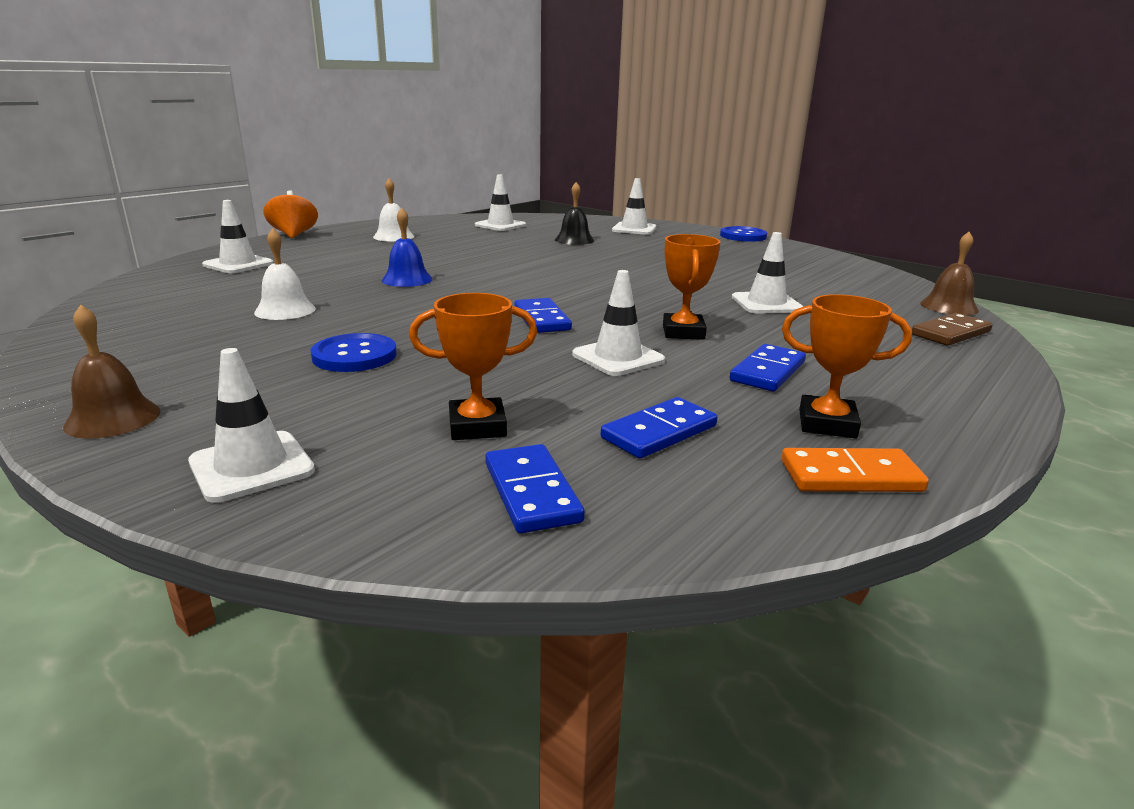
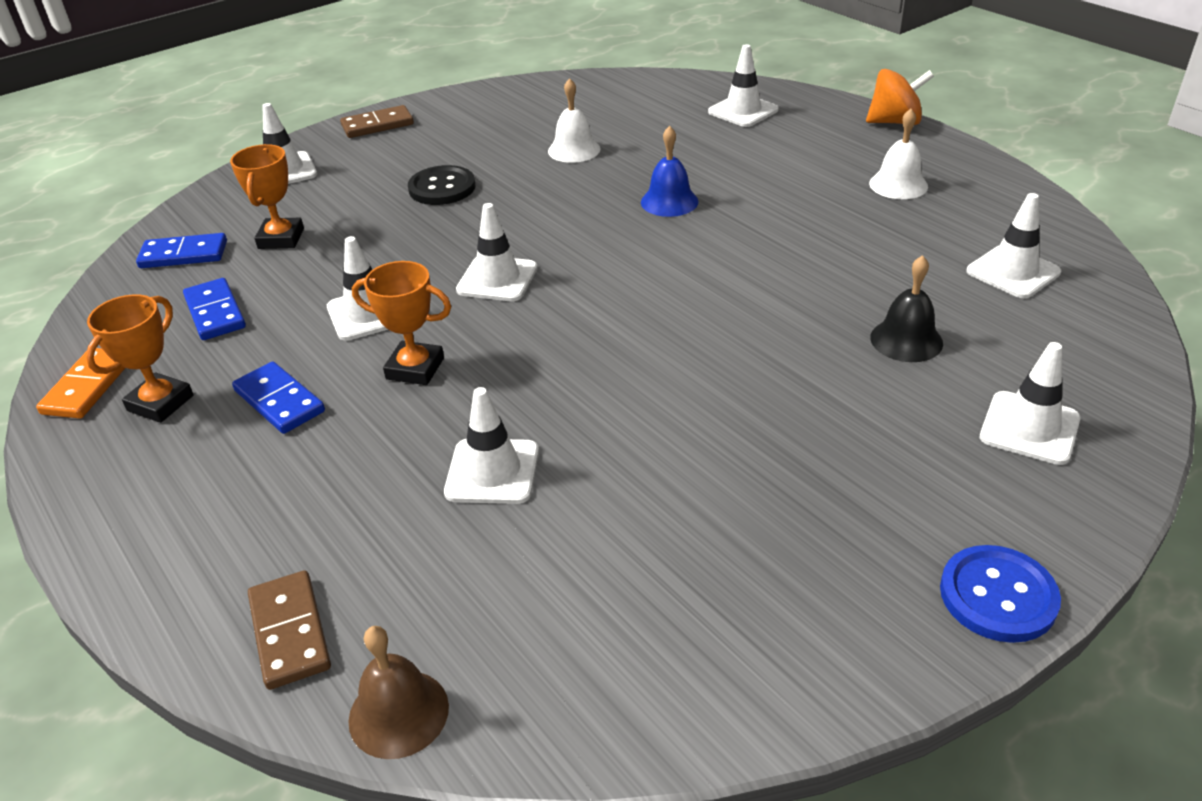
camera: 105 degrees right, 15 degrees up
(113, 418) = (377, 125): brown bell -> brown domino
(354, 356) = (442, 188): blue button -> black button
(541, 319) = (497, 279): blue domino -> white traffic cone

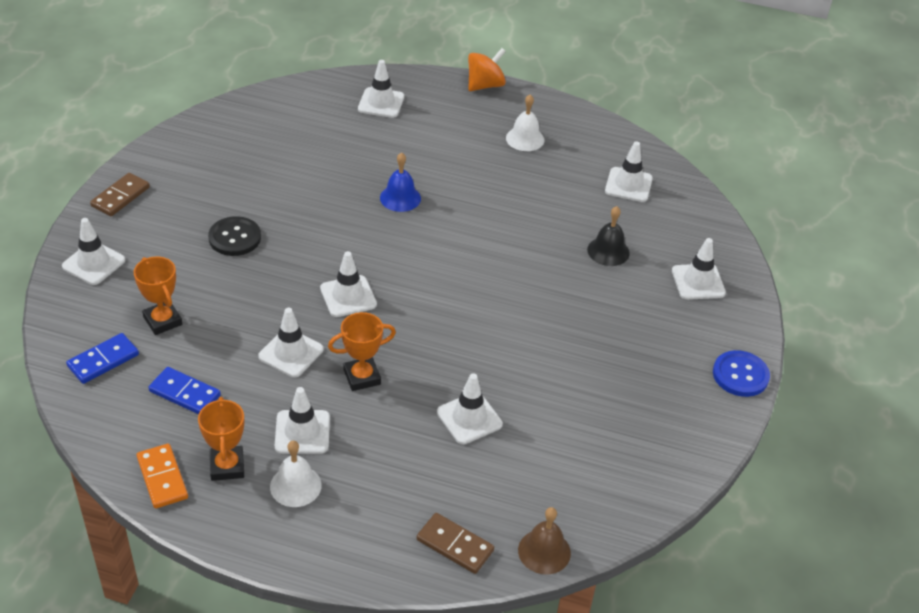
camera: 40 degrees left, 5 degrees up
(279, 401) = (302, 432): blue domino -> white traffic cone
(574, 150) = (296, 174): white bell -> white bell (295, 486)

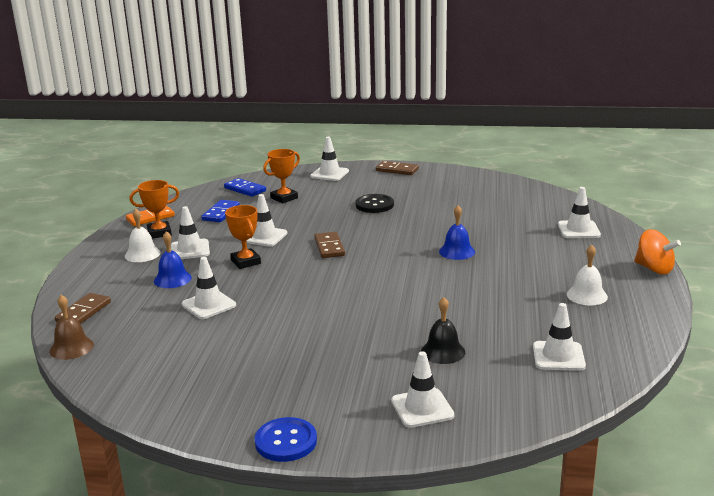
camera: 85 degrees right, 20 degrees down
(348, 296) = (329, 247): white traffic cone -> brown domino
(387, 452) = (172, 279): none -> blue bell

